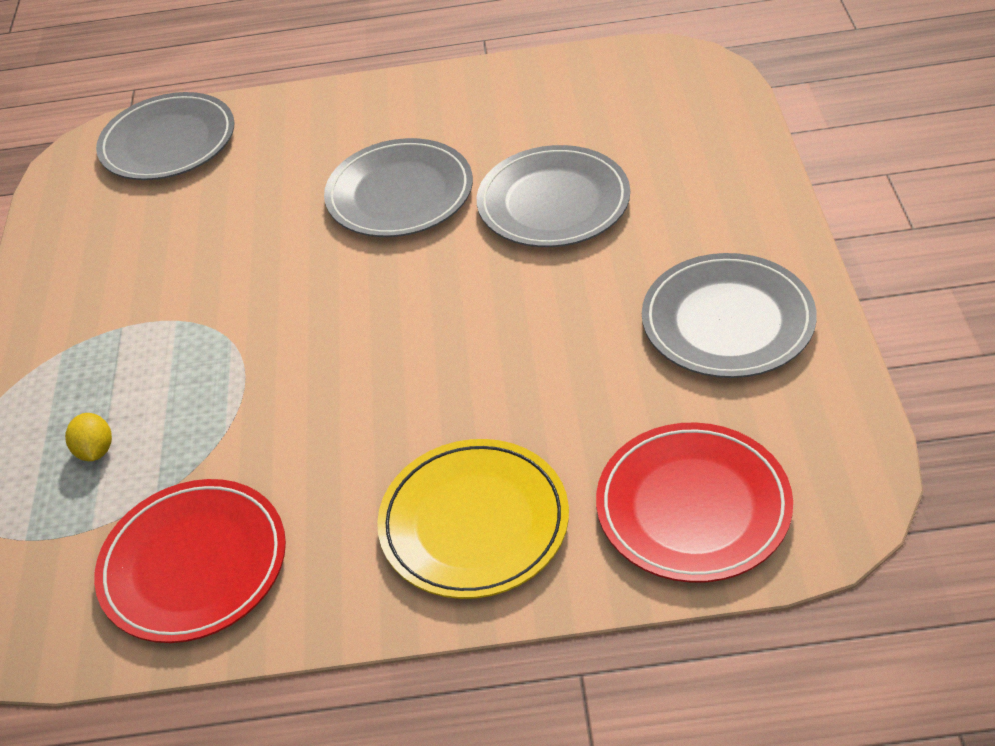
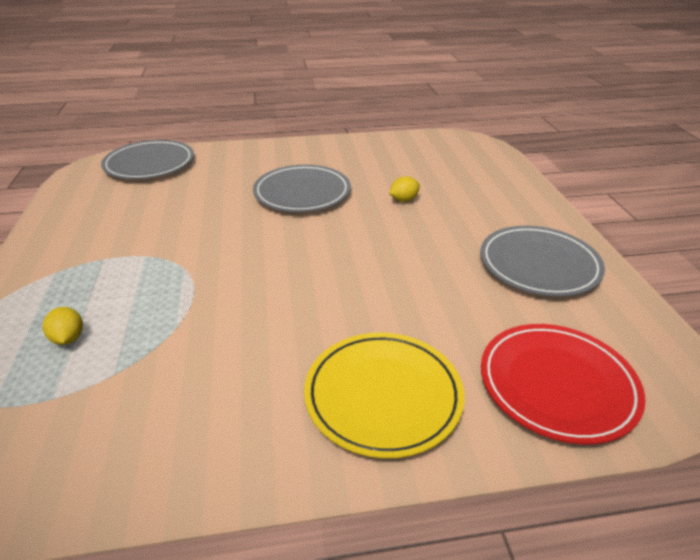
camera: 10 degrees left, 10 degrees down
(194, 565) = (141, 428): red plate -> none
(553, 203) = (403, 200): grey plate -> yellow lemon

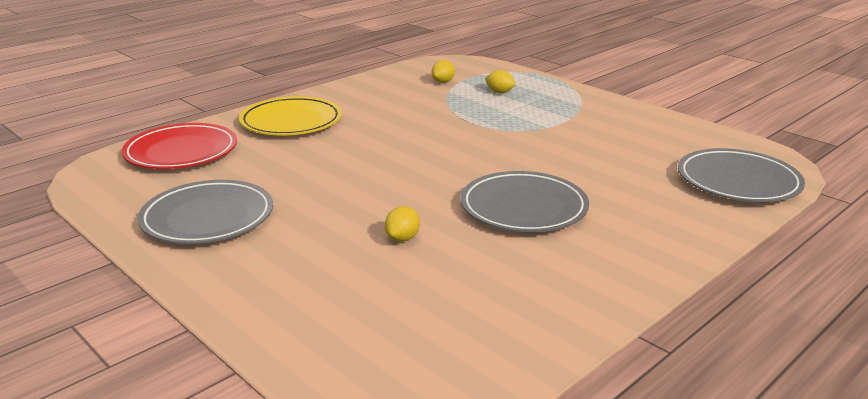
camera: 145 degrees right, 10 degrees down
(75, 409) = (443, 82): none -> yellow lemon

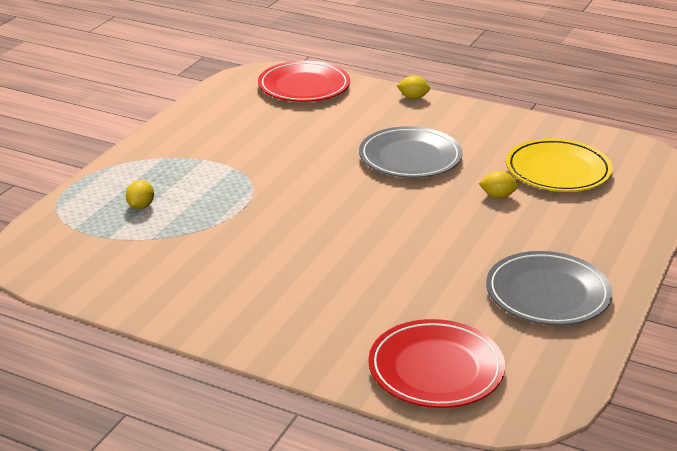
camera: 110 degrees left, 5 degrees up
(291, 122) = (304, 321): yellow plate -> yellow plate (558, 171)
(443, 82) = (116, 248): yellow lemon -> yellow lemon (413, 97)
(738, 181) = (304, 86): grey plate -> red plate

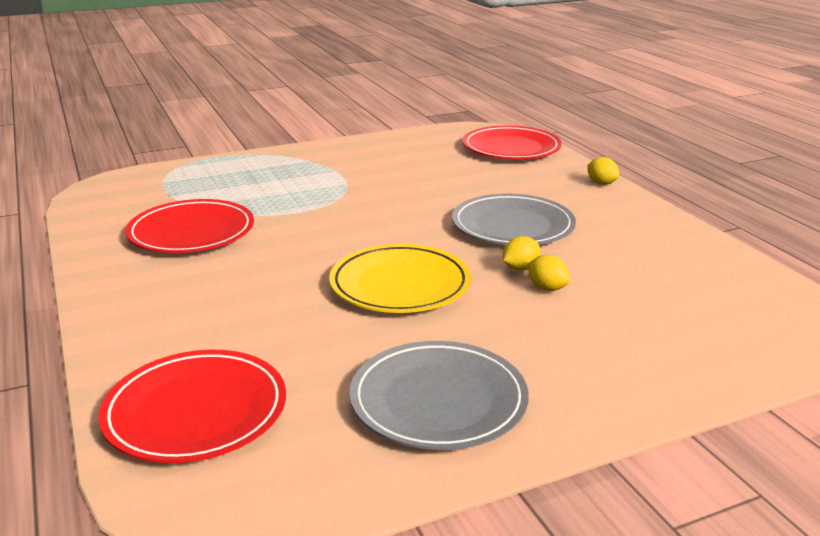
camera: 40 degrees right, 5 degrees down
(141, 206) = (231, 184): yellow lemon -> yellow lemon (520, 268)
(194, 260) = (191, 232): none -> red plate
(558, 171) = (659, 291): yellow plate -> yellow plate (400, 285)

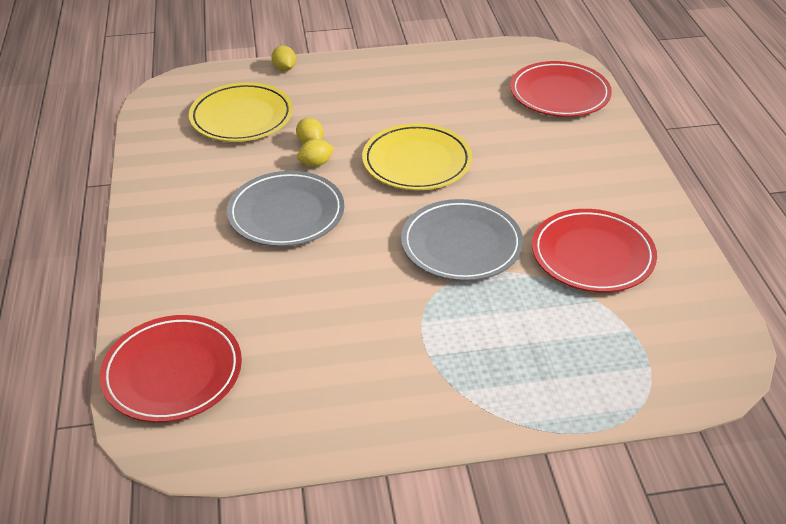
camera: 165 degrees left, 15 degrees up
(438, 401) = (426, 81): grey plate -> grey plate (461, 245)
(601, 183) = (140, 267): yellow lemon -> yellow lemon (284, 68)
(667, 305) = (241, 117): none -> yellow plate

